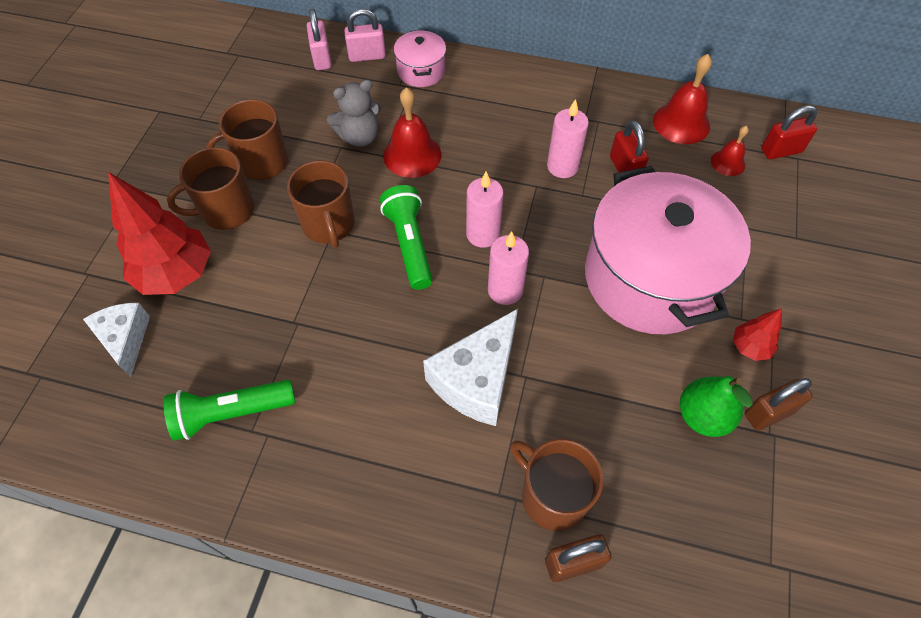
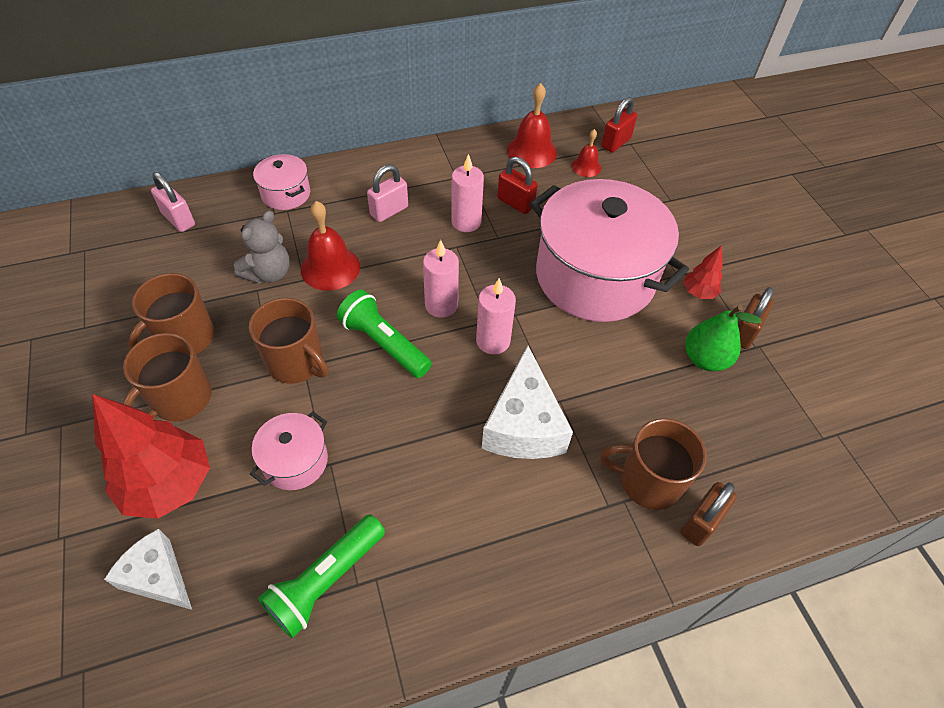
camera: 35 degrees left, 5 degrees down
(273, 306) = (295, 461): none -> pink pot
(367, 56) = (223, 200): pink padlock -> pink padlock (389, 211)

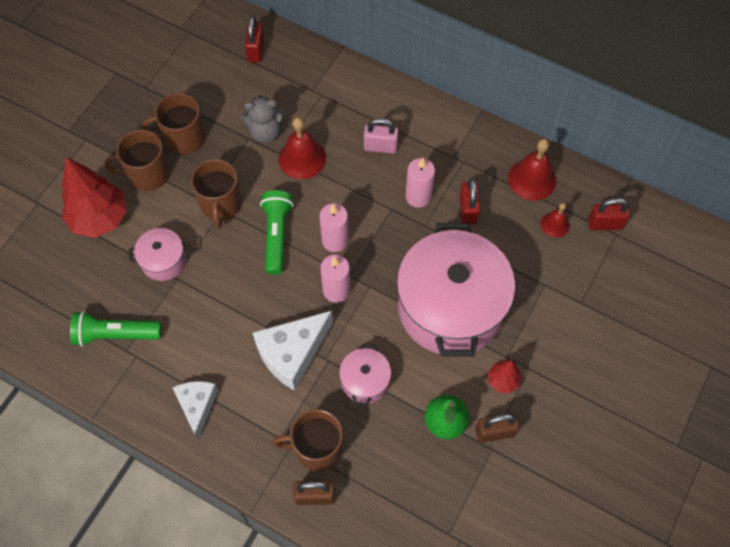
camera: 50 degrees right, 10 degrees up
(158, 577) = (54, 261): white cheese -> white cheese (197, 406)
(179, 220) = (256, 50): pink padlock -> red padlock
(286, 194) = (333, 81): pink pot -> pink pot (365, 381)
(647, 481) = (316, 448): brown mug -> brown mug turned 60 degrees counterclockwise

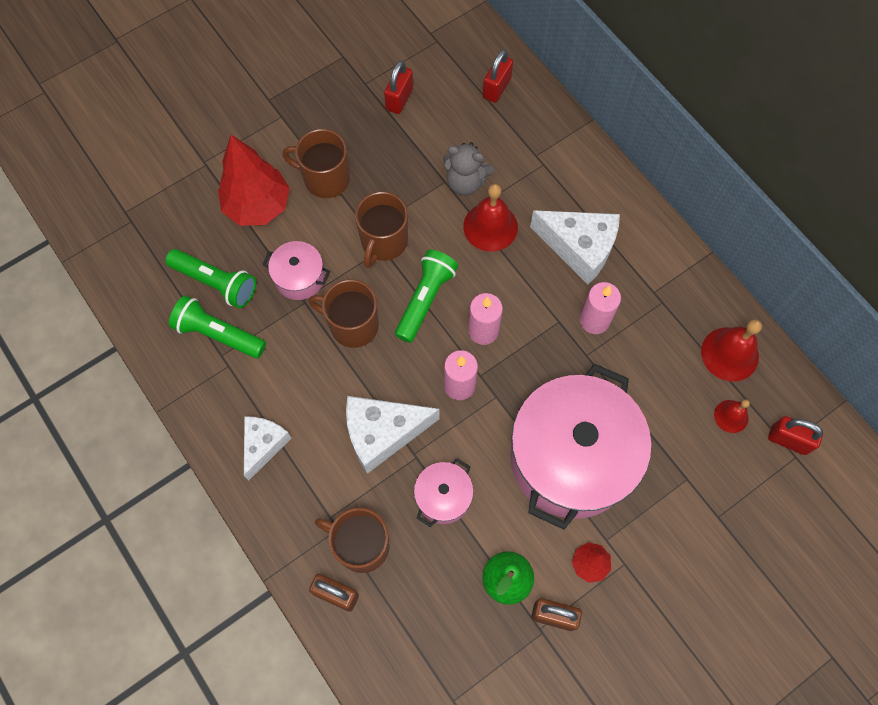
camera: 25 degrees right, 5 degrees up
(93, 294) = (216, 283): none -> green flashlight
(183, 138) = (378, 155): brown mug -> brown mug (352, 325)
(380, 147) = (579, 248): pink padlock -> white cheese
(467, 210) = (641, 358): red padlock -> red padlock (399, 99)

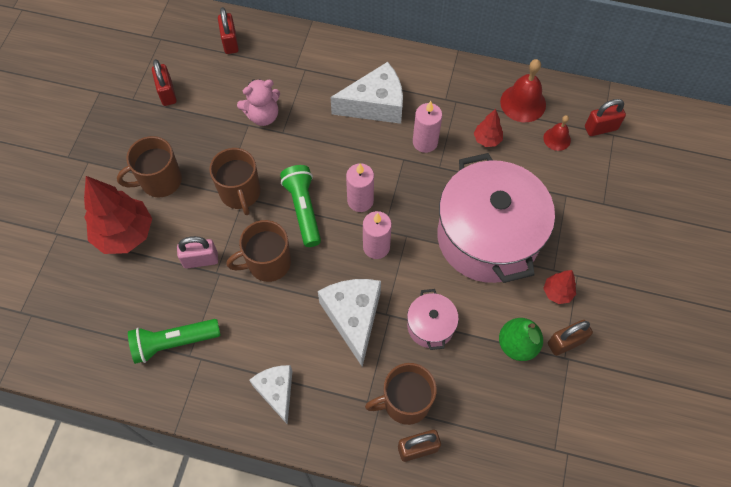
camera: 40 degrees left, 5 degrees down
(216, 283) = (140, 309): green flashlight -> none
(299, 278) = (200, 260): pink pot -> pink padlock
(382, 433) = (353, 317): white cheese -> white cheese turned 135 degrees clockwise
(465, 182) = (263, 115): grey teddy bear -> pink teddy bear
(490, 226) = (305, 132): red bell -> none
(658, 363) = (487, 139): none -> red tree

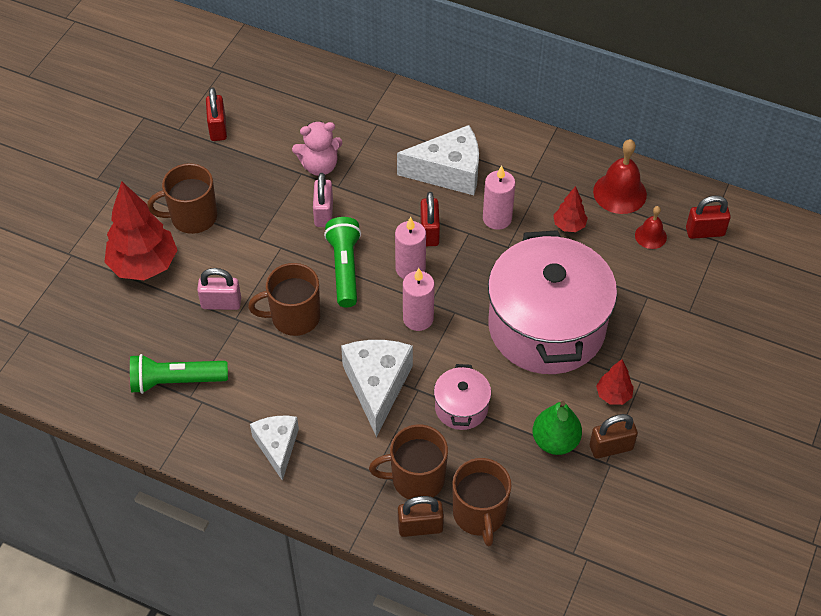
camera: 10 degrees right, 10 degrees down
(230, 42) = (298, 85): red padlock -> red padlock (429, 232)
(240, 193) = (278, 242): brown mug -> brown mug (479, 514)
(275, 160) = (323, 213): none -> pink padlock

